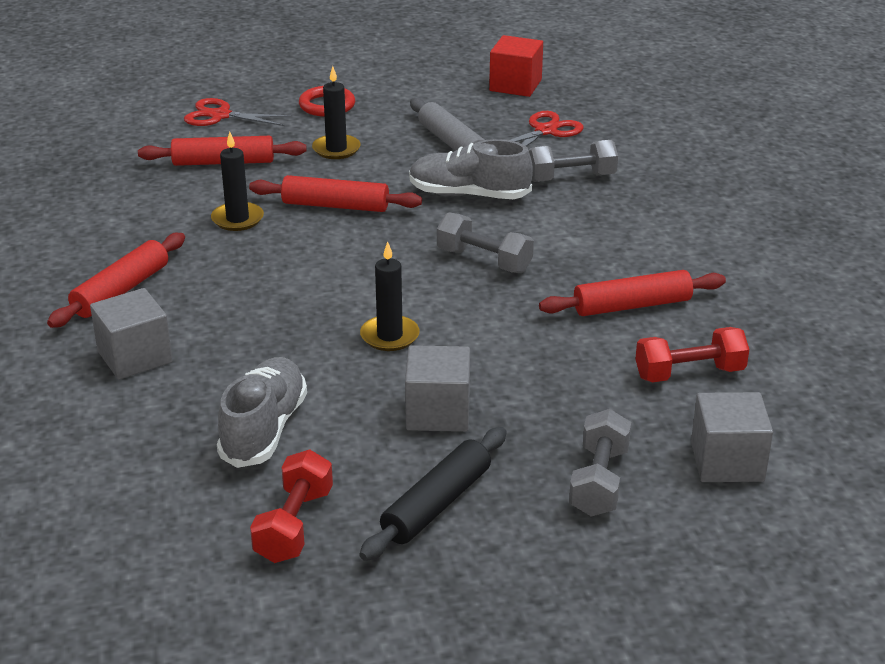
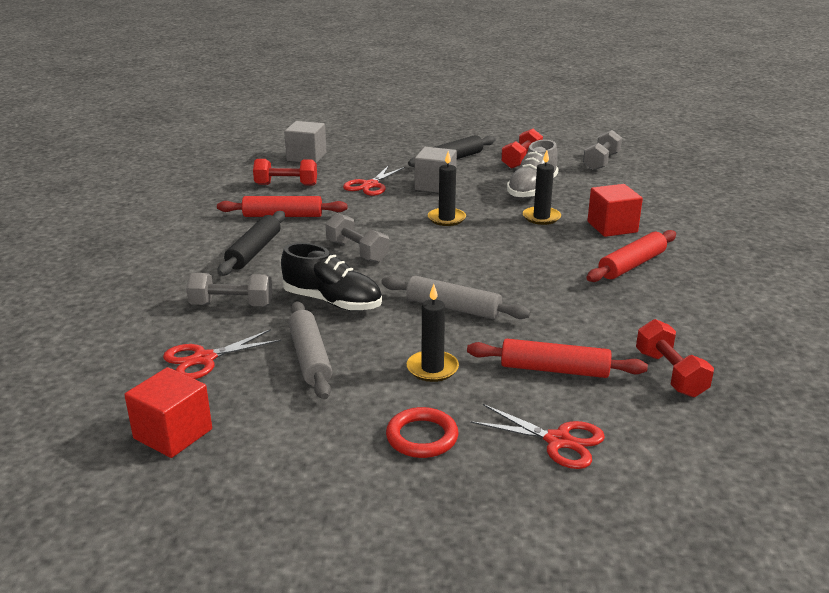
camera: 165 degrees left, 5 degrees down
(114, 172) = (670, 374): none -> red dumbbell
(135, 357) = (612, 227): grey cube -> red cube
(237, 219) = (542, 307): black candle -> black candle (541, 217)
(335, 205) = (453, 308): red rolling pin -> grey rolling pin
(469, 195) = (332, 302): grey shoe -> black shoe
(550, 395) = (370, 185): none -> red scissors
(599, 481) = (372, 157): grey dumbbell -> grey dumbbell (601, 162)
(613, 243) = (254, 251): none -> black rolling pin

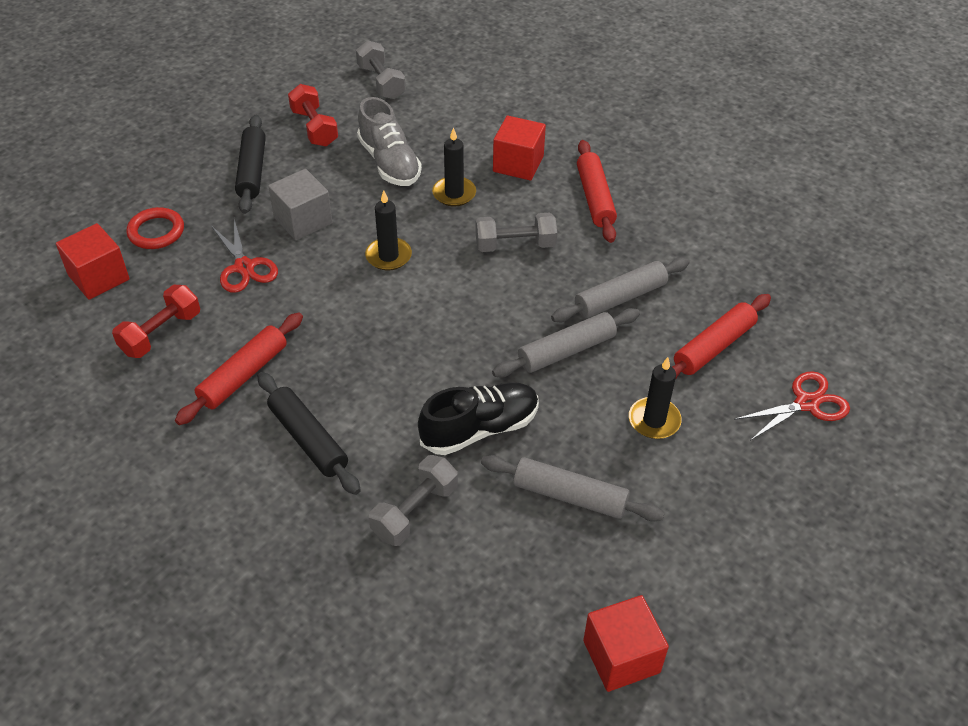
camera: 55 degrees left, 20 degrees up
(203, 359) = (505, 580): red scissors -> none
(306, 157) = (99, 277): grey cube -> red cube
(357, 252) = (393, 358): grey dumbbell -> grey dumbbell (515, 245)
(422, 437) = (747, 481): red ring -> red ring (156, 232)
(542, 310) = (620, 298): none -> grey rolling pin
(670, 374) = (768, 287): red dumbbell -> none

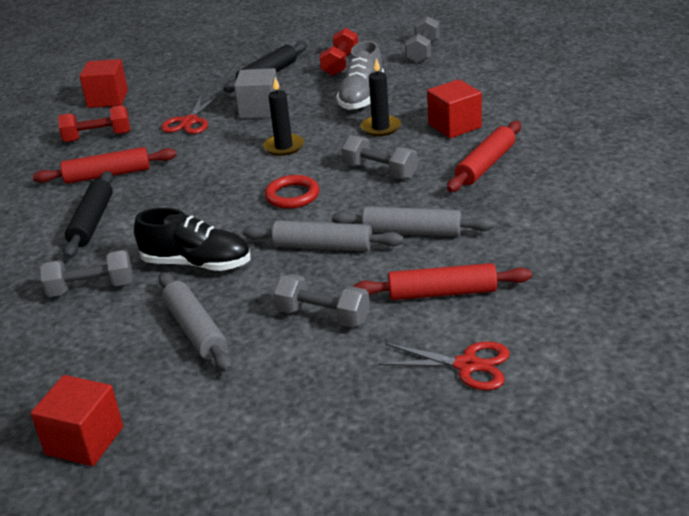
camera: 45 degrees right, 15 degrees down
(156, 232) = (169, 88): red ring -> red ring (292, 195)
(654, 420) = (323, 316): black candle -> grey dumbbell

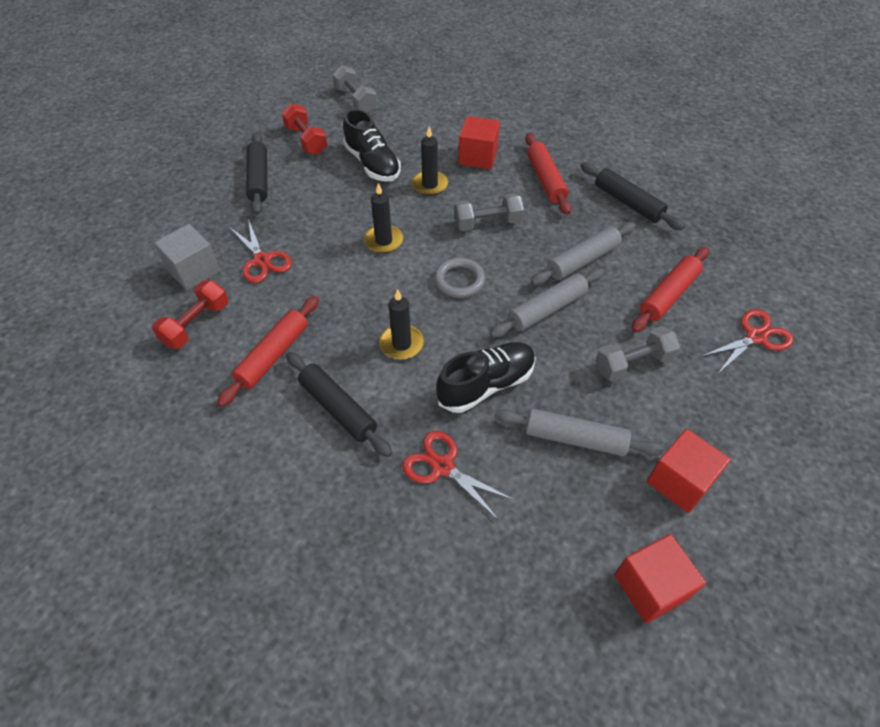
camera: 50 degrees left, 20 degrees up
(91, 288) = (442, 466): grey dumbbell -> red scissors
(107, 99) = (136, 279): red cube -> red cube (680, 481)
(188, 210) = (401, 344): none -> black candle
(259, 110) = (307, 217): grey cube -> grey cube (194, 271)
(292, 195) = (459, 280): red ring -> grey ring
(362, 97) = (372, 164): grey shoe -> black shoe
(533, 214) = (628, 202): none -> black rolling pin

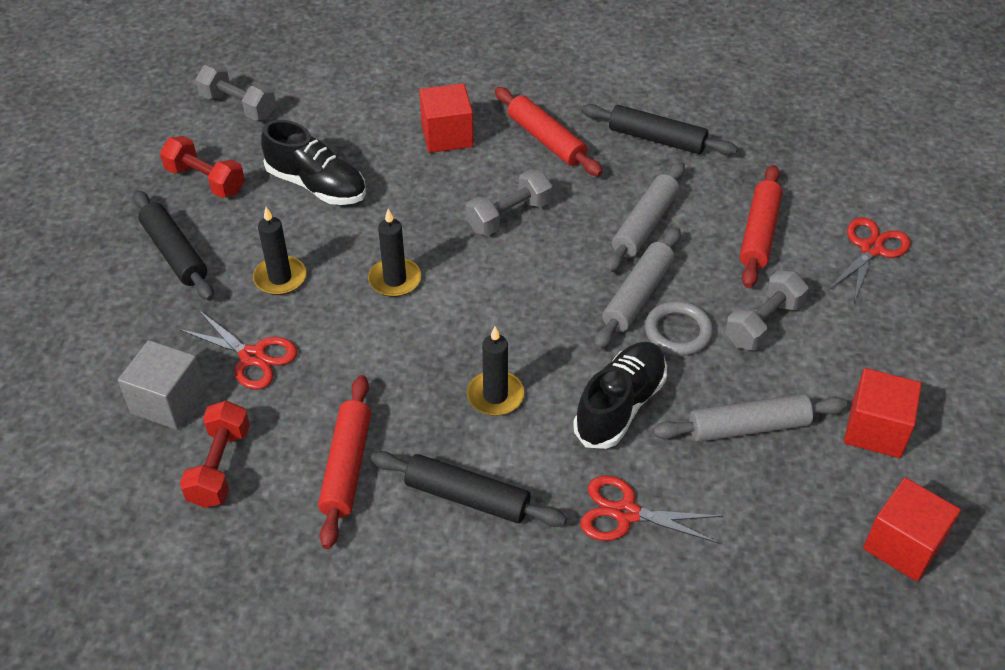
camera: 25 degrees left, 5 degrees down
(430, 185) = (408, 190): black candle -> black candle (280, 278)
(459, 280) = (517, 297): grey ring -> grey ring (678, 332)

